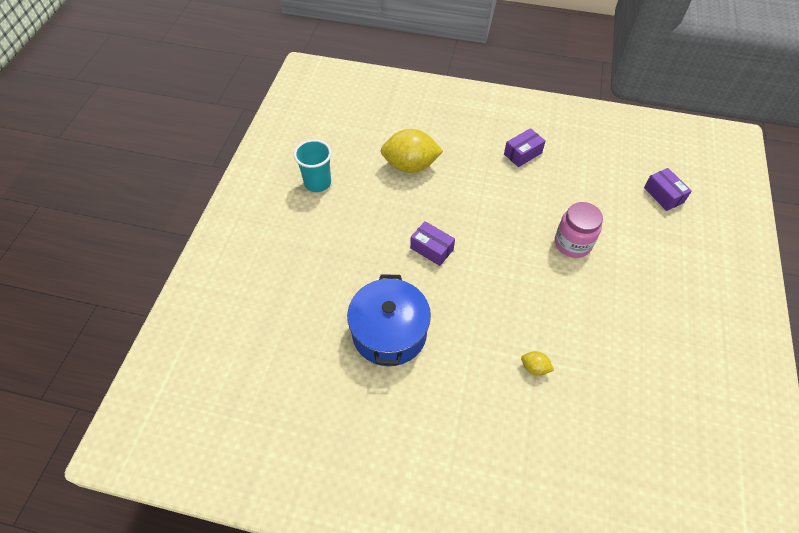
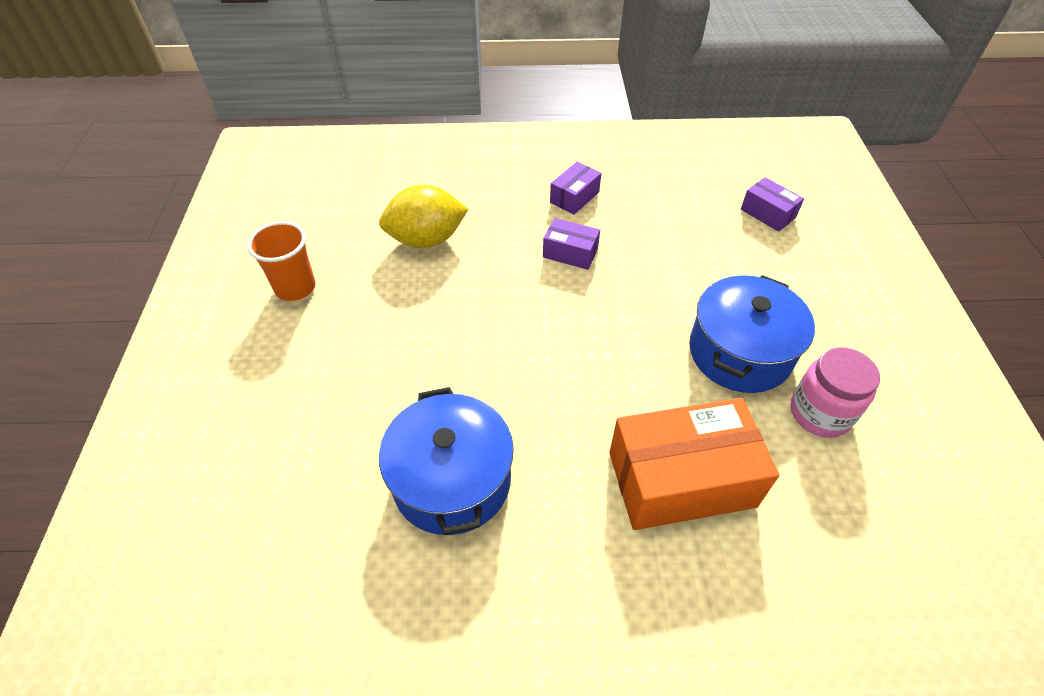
camera: 15 degrees left, 5 degrees down
(317, 183) = (295, 288): turquoise cup -> orange cup
(431, 249) = (485, 344): purple box -> purple box (570, 253)
(534, 368) = (681, 479): yellow lemon -> orange box
(572, 243) = (676, 296): pink jar -> pink jar (820, 413)
(604, 294) = (739, 352): none -> blue pot

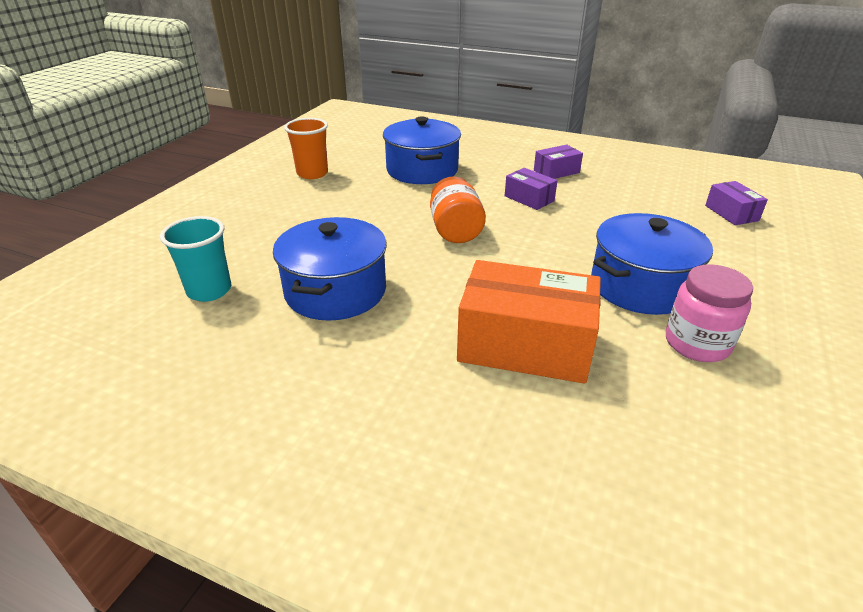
camera: 25 degrees right, 15 degrees down
(305, 540) = (209, 290): none -> turquoise cup
(426, 240) = (422, 170): yellow lemon -> blue pot
(522, 333) = (455, 230): none -> orange jar

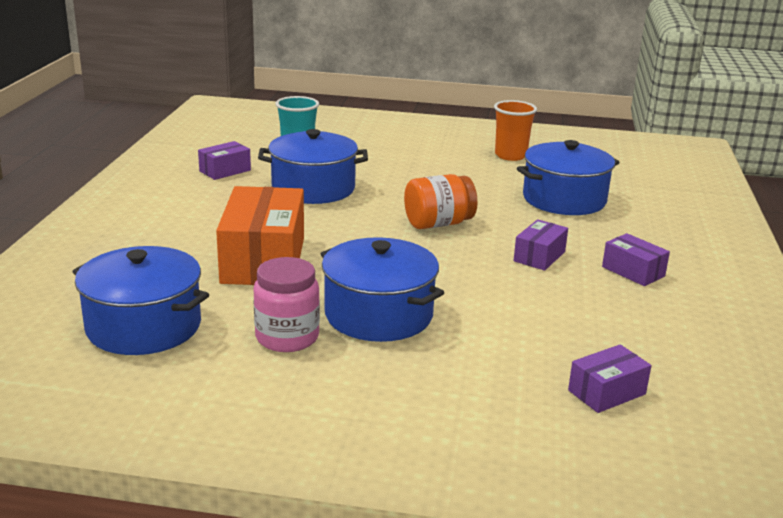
camera: 75 degrees right, 10 degrees down
(233, 358) = (225, 171): none -> purple box
(701, 456) = (144, 326): none -> blue pot

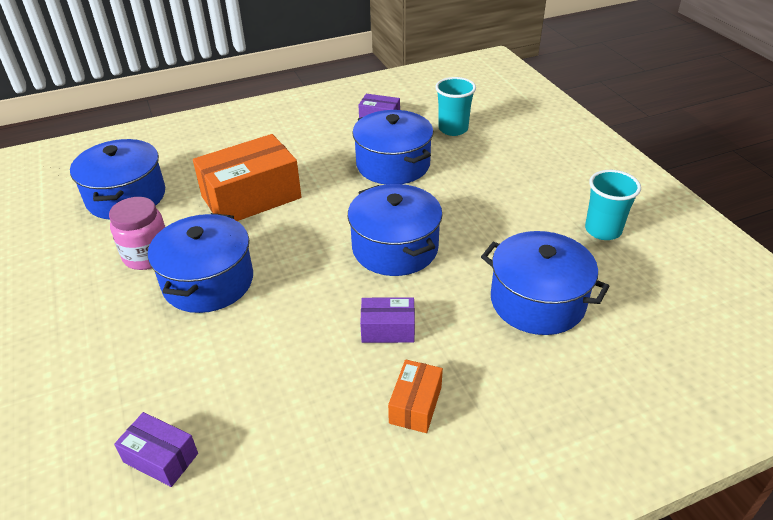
camera: 60 degrees right, 15 degrees up
(438, 224) = (395, 248): orange jar -> blue pot
(510, 155) = (603, 230): orange cup -> turquoise cup
(633, 271) = (415, 405): purple box -> orange box

